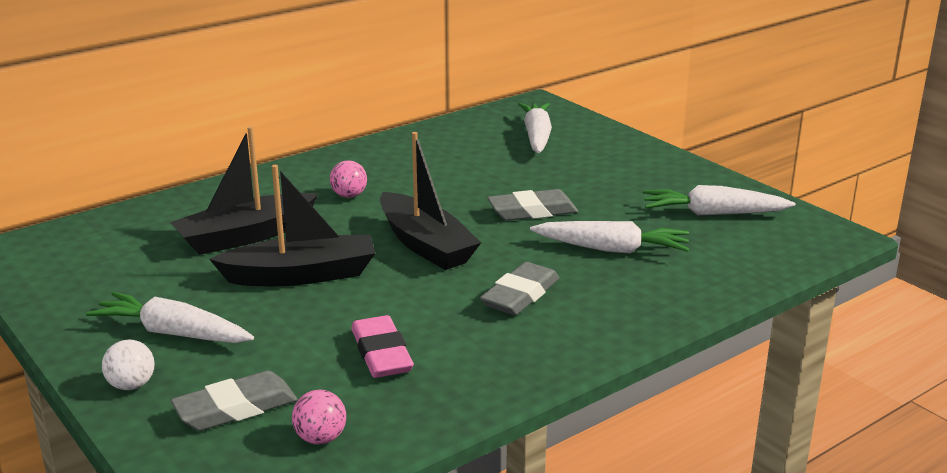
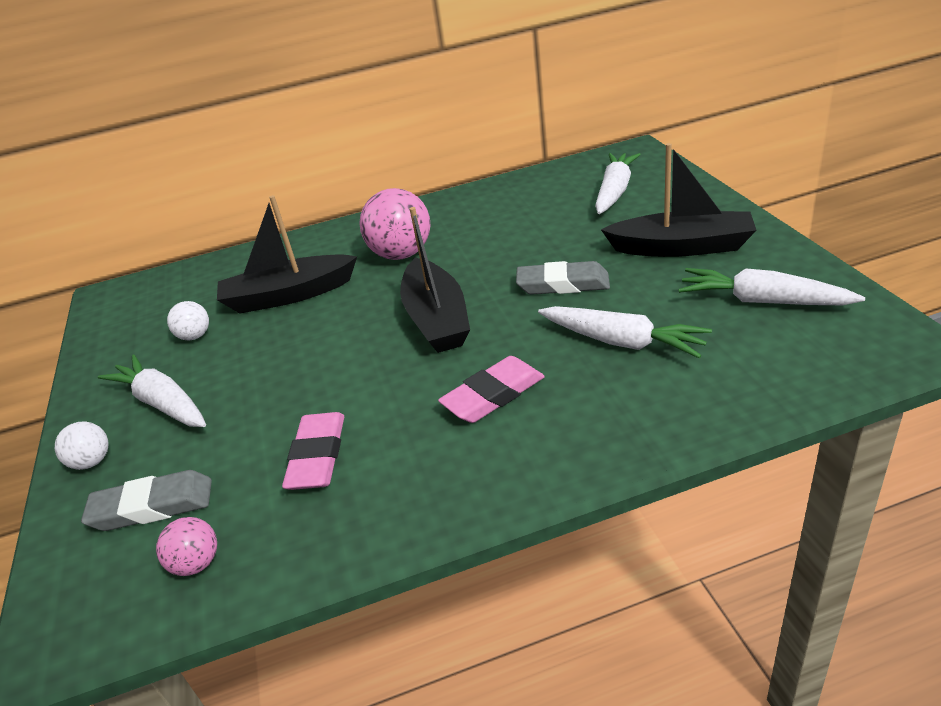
camera: 25 degrees right, 10 degrees up
(161, 277) = (195, 336): none -> white ball
(301, 275) = (306, 346): black boat -> black boat (681, 247)
(349, 196) = (401, 254): pink ball -> pink ball, size x1.94
(520, 295) = (493, 395): grey eraser -> pink eraser

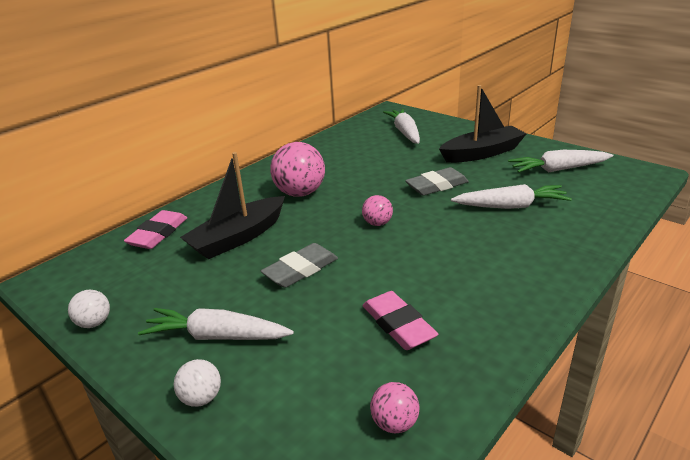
camera: 35 degrees left, 5 degrees down
(152, 506) = (304, 404): grey eraser -> grey eraser (300, 270)
(195, 336) = (185, 284): white ball -> white ball (94, 323)
(436, 319) = (377, 223): black boat -> pink ball
(493, 395) = (471, 254): pink eraser -> pink eraser (158, 234)

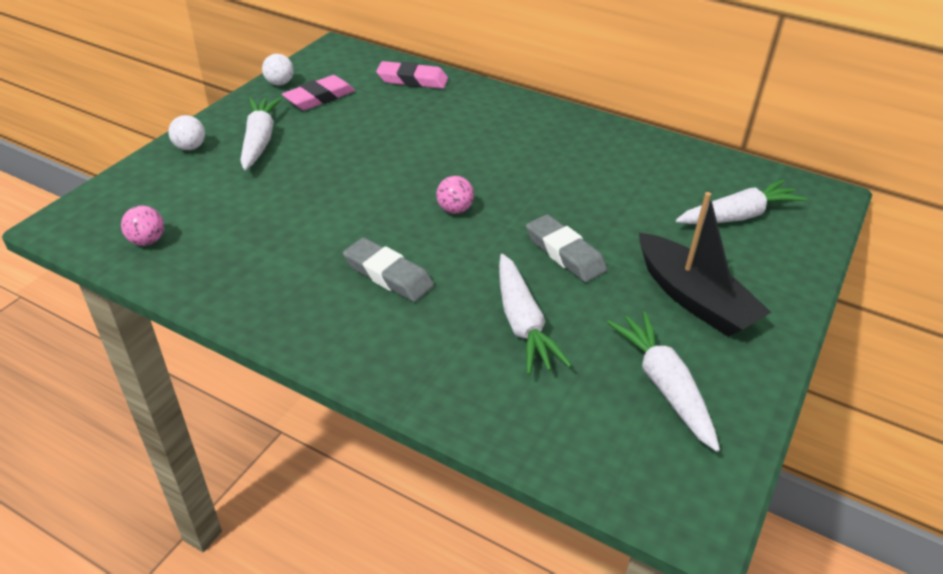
camera: 75 degrees right, 10 degrees up
(238, 237) = (411, 124): black boat -> none
(300, 193) = (514, 147): pink ball -> none
(300, 270) = (357, 169): grey eraser -> grey eraser (388, 275)
(398, 325) = (268, 236): pink eraser -> pink eraser (319, 98)

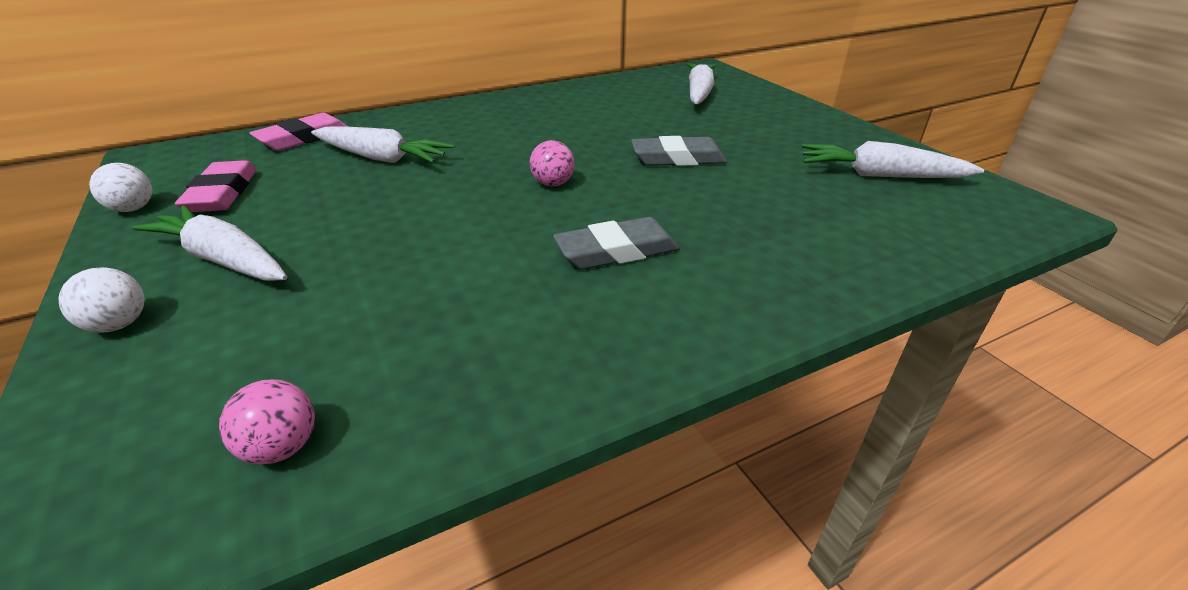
camera: 55 degrees left, 5 degrees down
(522, 323) = (759, 205): white carrot -> white carrot (382, 158)
(694, 298) = (781, 134): black boat -> none

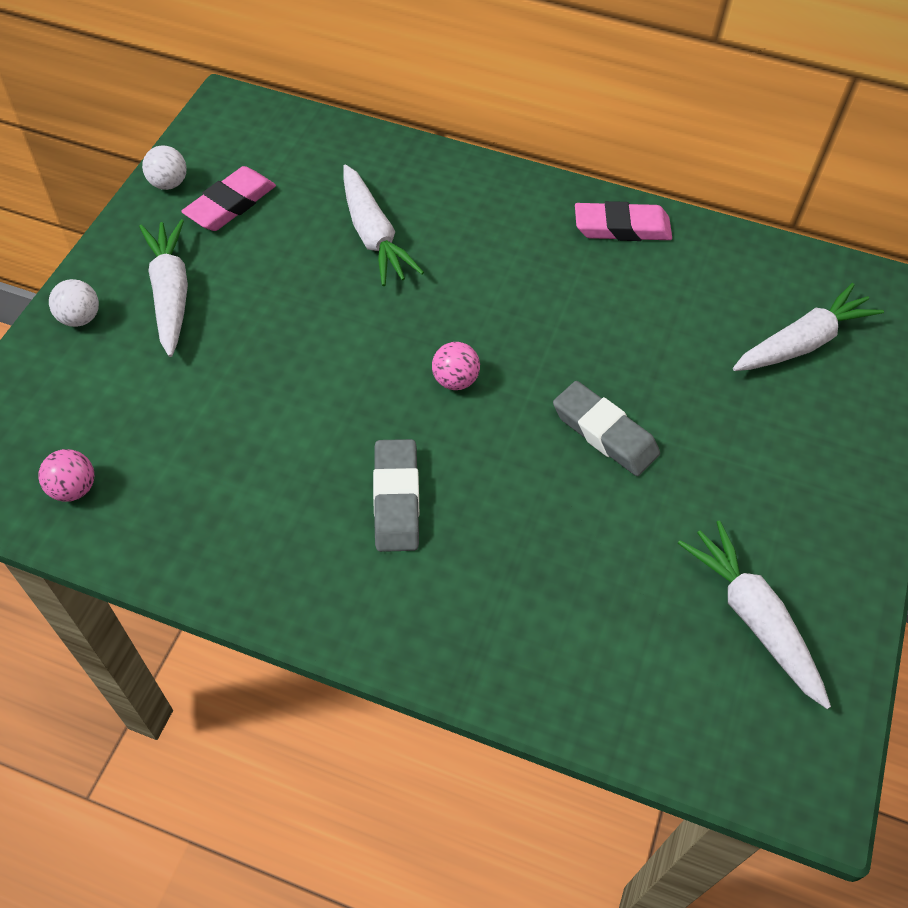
camera: 45 degrees right, 20 degrees up
(304, 138) = (348, 156): pink eraser -> pink eraser (622, 227)
(616, 251) = (396, 499): grey eraser -> grey eraser turned 60 degrees clockwise

